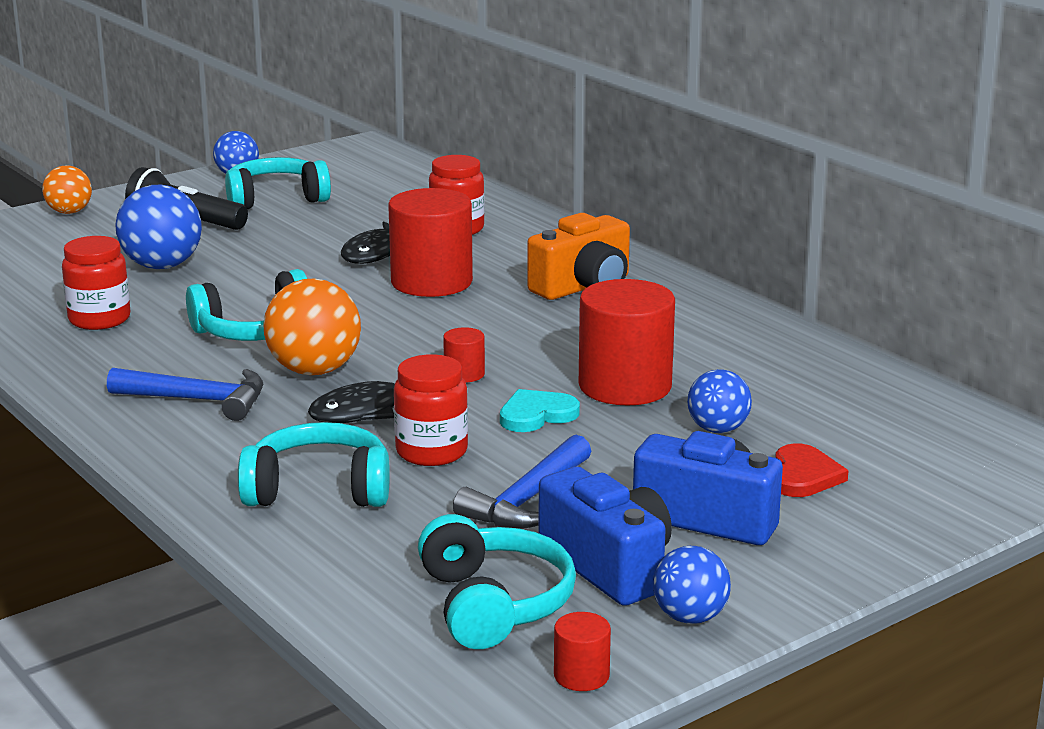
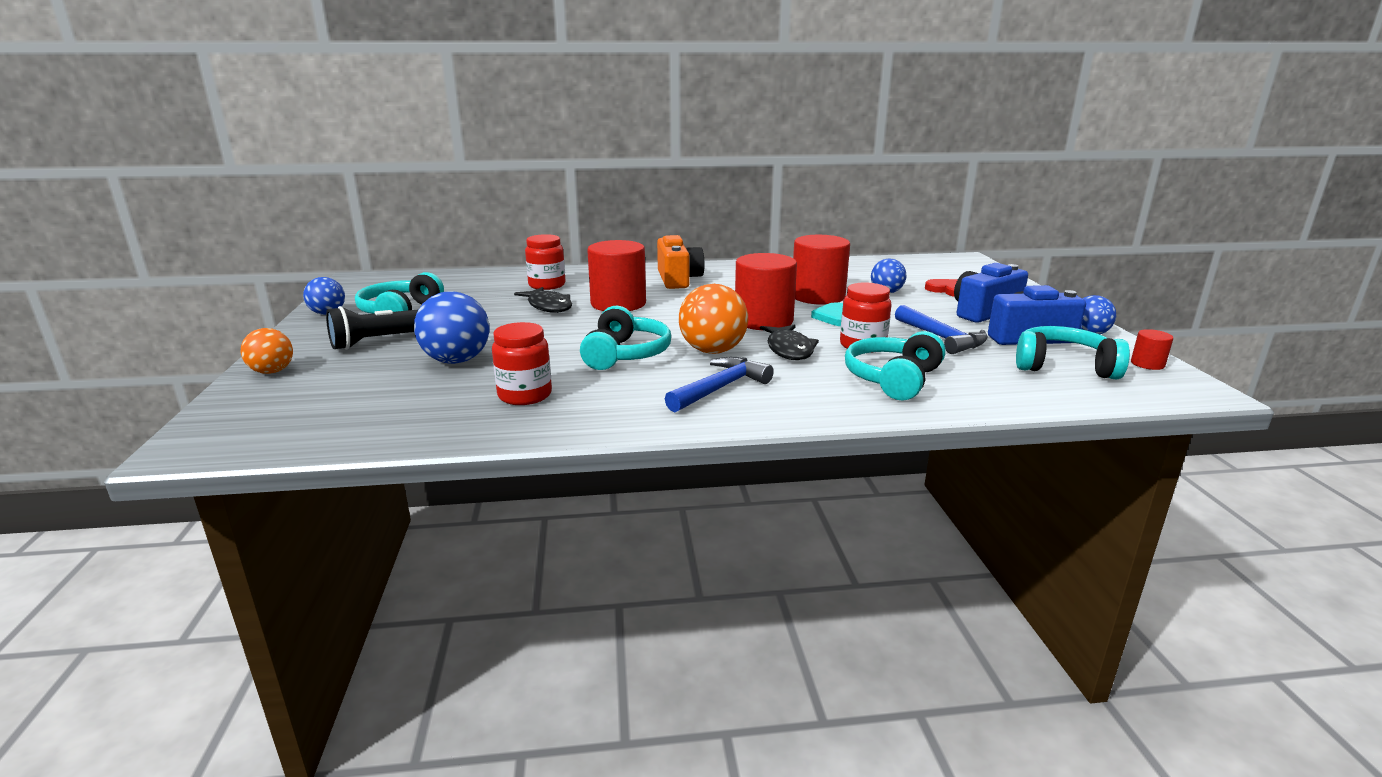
camera: 60 degrees left, 0 degrees up
(464, 374) = (763, 321): red cylinder -> red cylinder, size x2.25

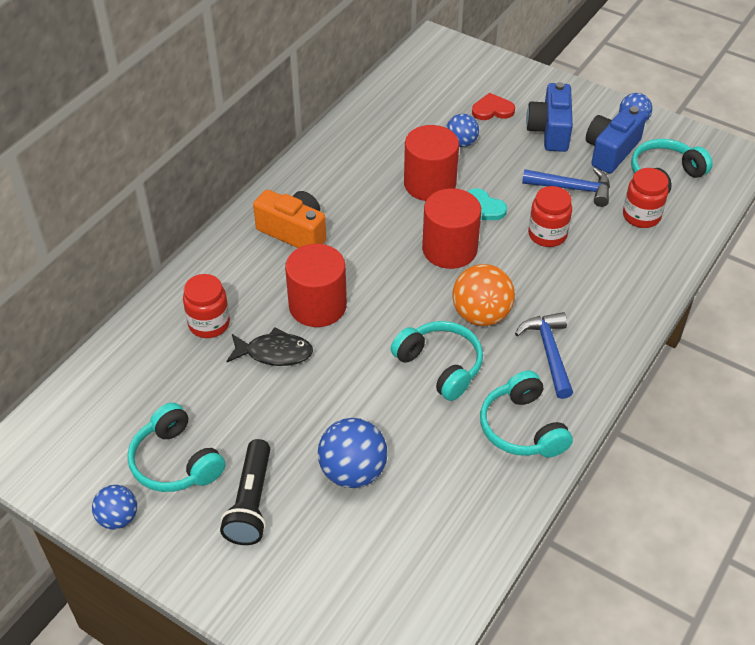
camera: 50 degrees left, 25 degrees up
(272, 371) = (257, 605): orange ball -> none
(525, 395) = (465, 461): red jar -> red jar (641, 216)
(789, 349) = (518, 275): black fish -> none
(893, 379) = (612, 263): turquoise headphones -> turquoise headphones (522, 428)
(1147, 364) = (693, 141): red cylinder -> none

